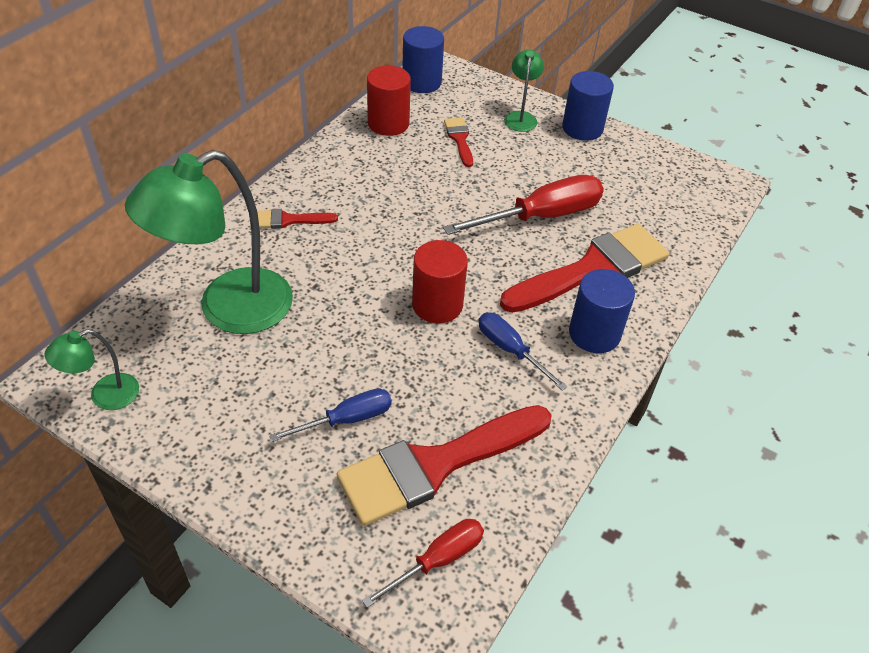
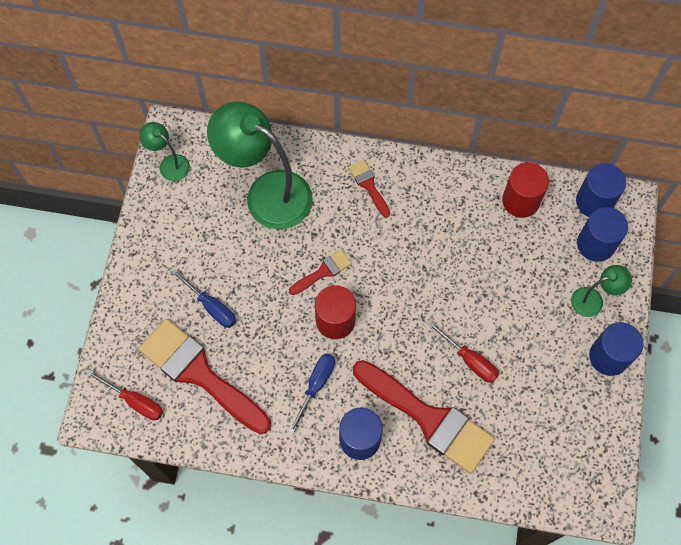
camera: 70 degrees right, 20 degrees up
(459, 139) = (532, 263): red brush -> red brush (323, 272)
(465, 96) = (595, 244): none -> blue cylinder
(541, 216) = (469, 360): red screwdriver -> red screwdriver, size x0.58

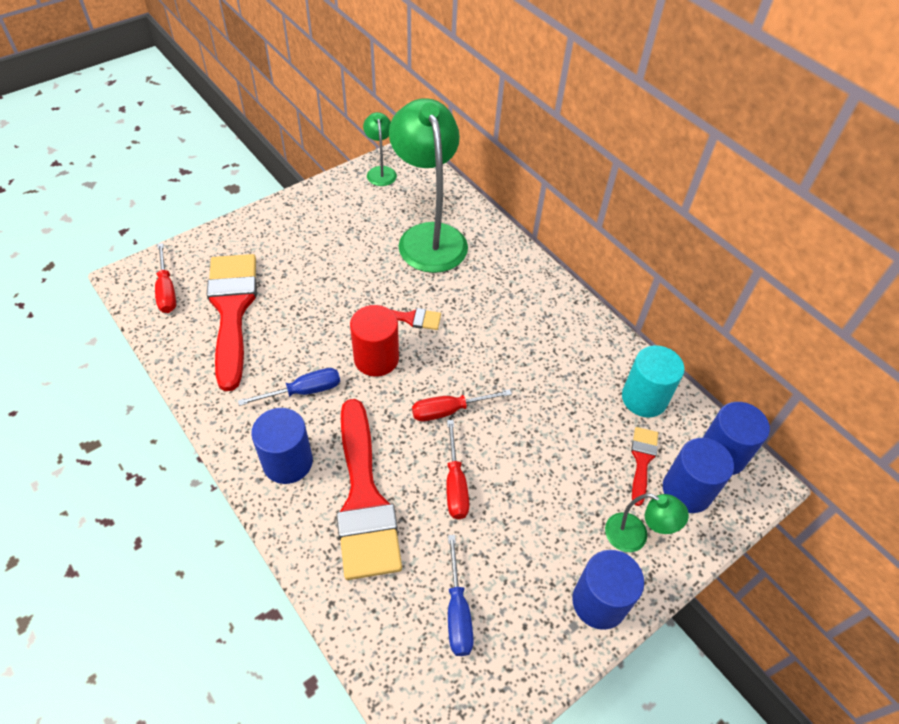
camera: 40 degrees right, 15 degrees down
(211, 306) = (297, 275): blue screwdriver -> blue screwdriver (457, 611)
(369, 185) = (516, 289): red brush -> red brush (642, 460)
(417, 315) = (449, 410): none -> red screwdriver
(520, 201) = (644, 398): red cylinder -> turquoise cylinder

